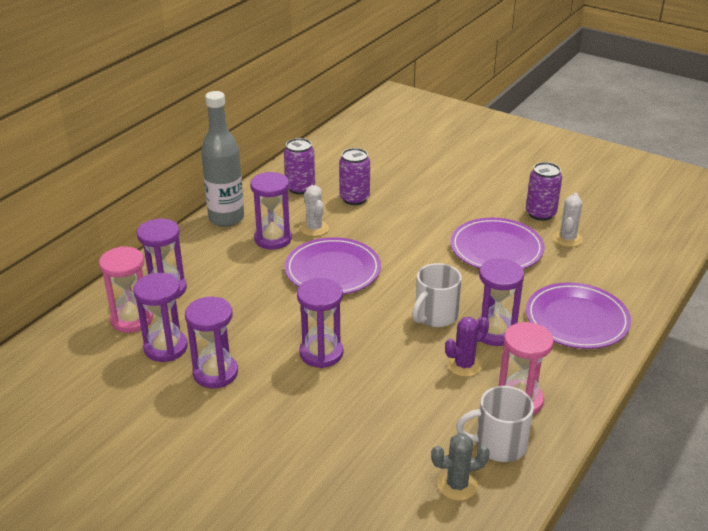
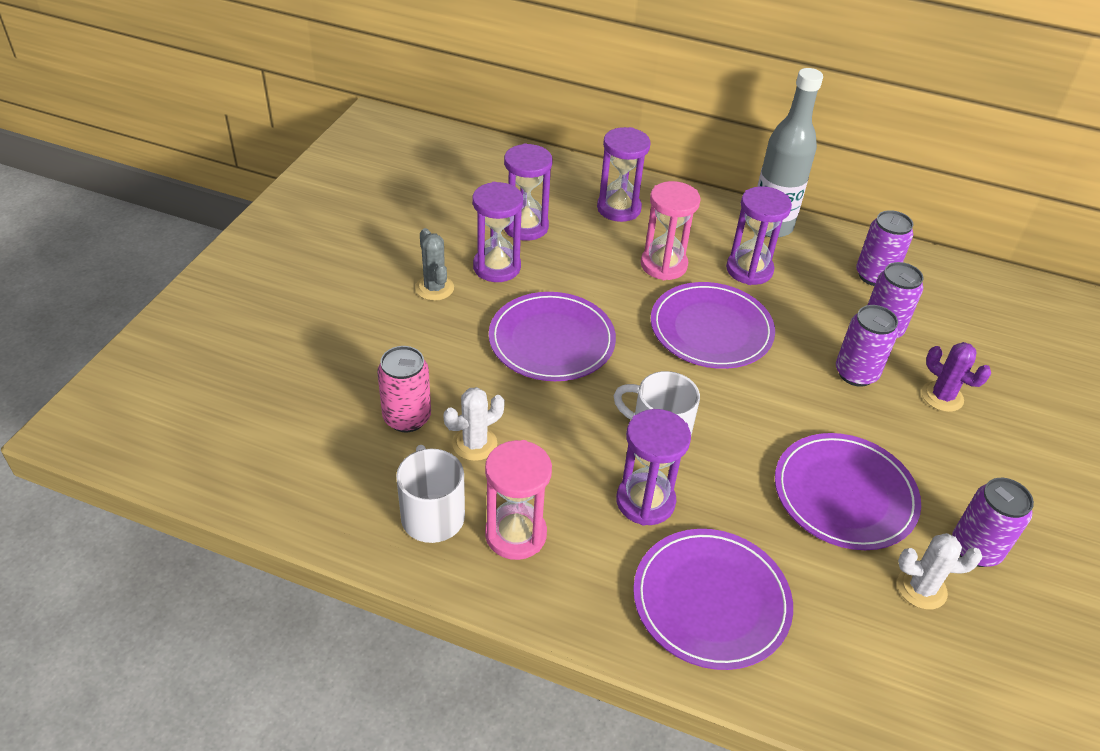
camera: 75 degrees right, 10 degrees up
(132, 319) = (561, 196): pink hourglass -> pink hourglass (663, 265)
(314, 228) = (790, 301): white cactus -> white cactus (474, 444)
(321, 353) = (551, 340): purple hourglass -> purple plate
(392, 451) = (407, 418): none -> pink can
(393, 219) = (856, 373): none -> purple can
(457, 485) = (362, 479): grey cactus -> grey cactus (434, 288)
(464, 365) = (568, 472): purple cactus -> purple cactus (942, 397)

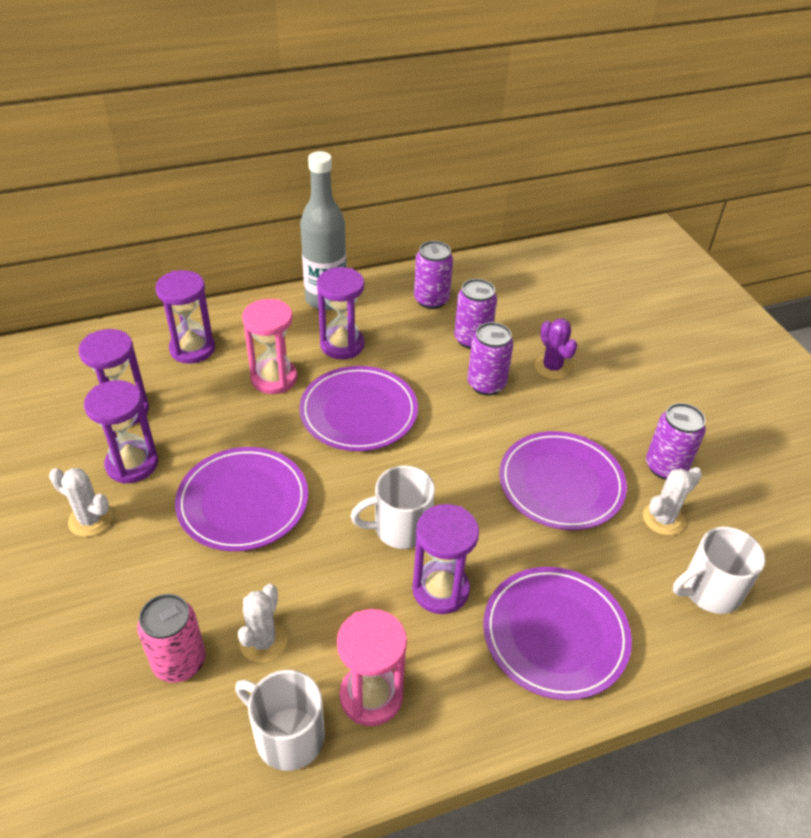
camera: 40 degrees left, 0 degrees up
(434, 288) = (90, 520): grey cactus -> white cactus
(904, 675) = (709, 590): none -> white mug
(942, 397) = (552, 367): purple cactus -> purple cactus turned 60 degrees clockwise

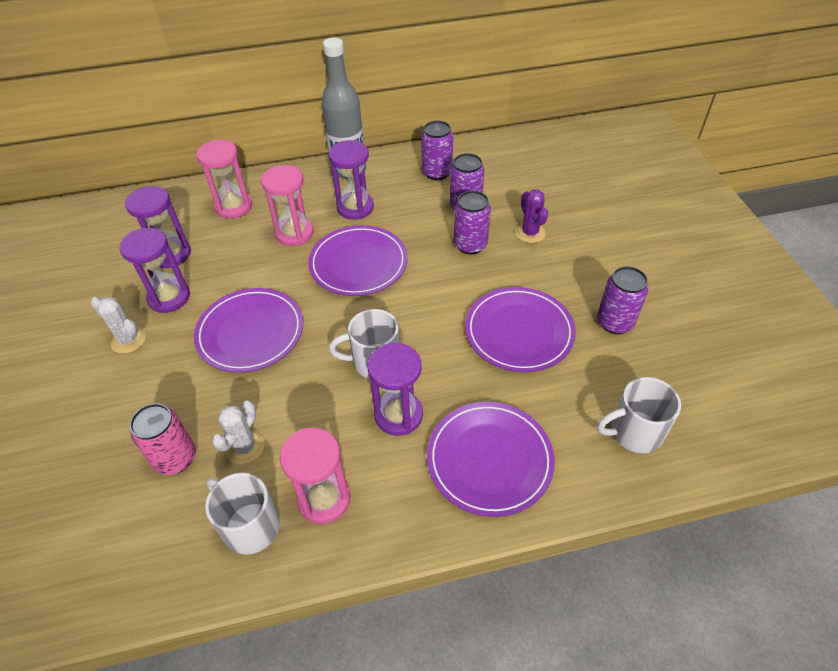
camera: 10 degrees right, 5 degrees up
(192, 349) = (234, 207): purple hourglass -> pink hourglass
(663, 519) = (604, 367): white cactus -> none

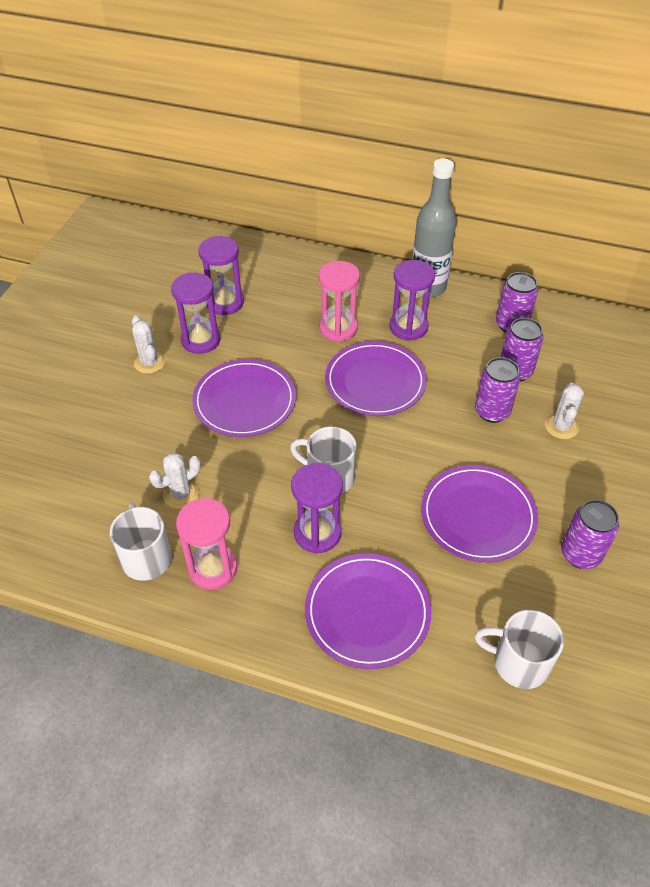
camera: 30 degrees right, 0 degrees up
(176, 458) = (126, 476): pink can -> none
(234, 207) = (302, 281): pink hourglass -> none
(530, 233) = (561, 426): purple cactus -> white cactus

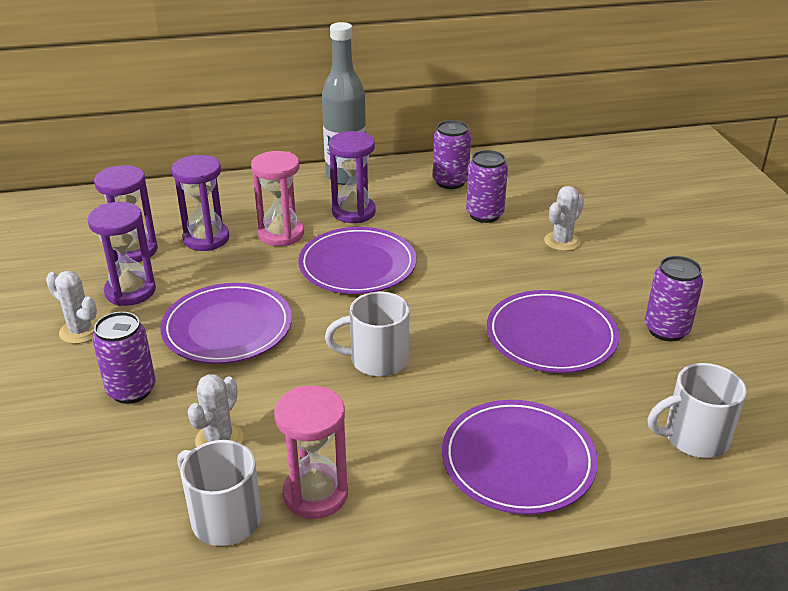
camera: 30 degrees left, 15 degrees down
(317, 533) = (406, 413): purple hourglass -> purple hourglass (206, 239)
(492, 411) = (491, 251): purple can -> purple can (131, 390)
(561, 426) = (562, 241): white cactus -> white cactus turned 60 degrees clockwise

